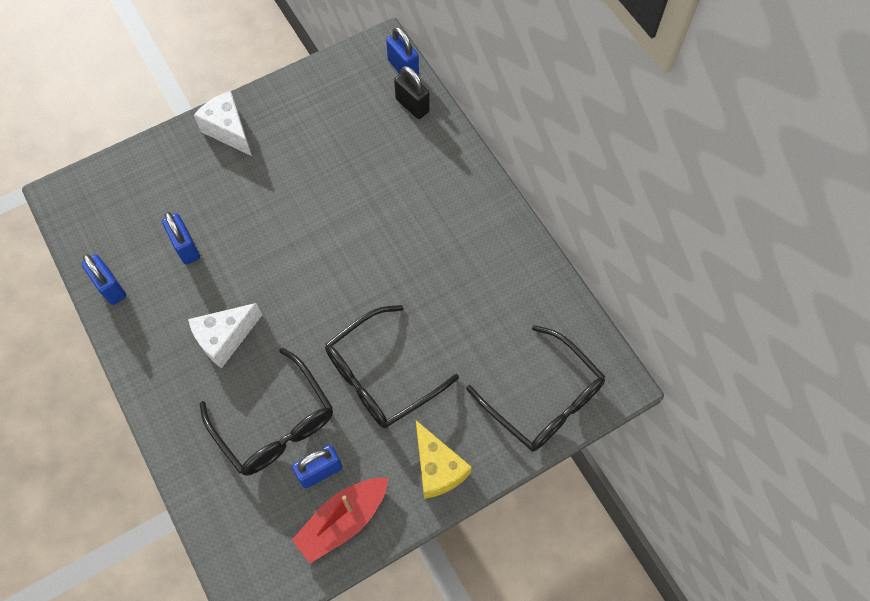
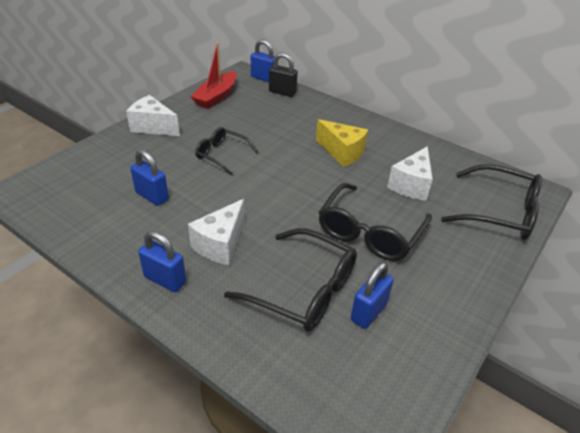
camera: 25 degrees left, 25 degrees down
(110, 287) = (91, 238): blue padlock -> blue padlock (165, 280)
(284, 204) = (222, 155): none -> black glasses
(343, 520) = (417, 343): red boat -> red boat (216, 97)
(437, 468) = (463, 278): yellow cheese -> yellow cheese (342, 152)
(470, 324) = (411, 185): none -> white cheese

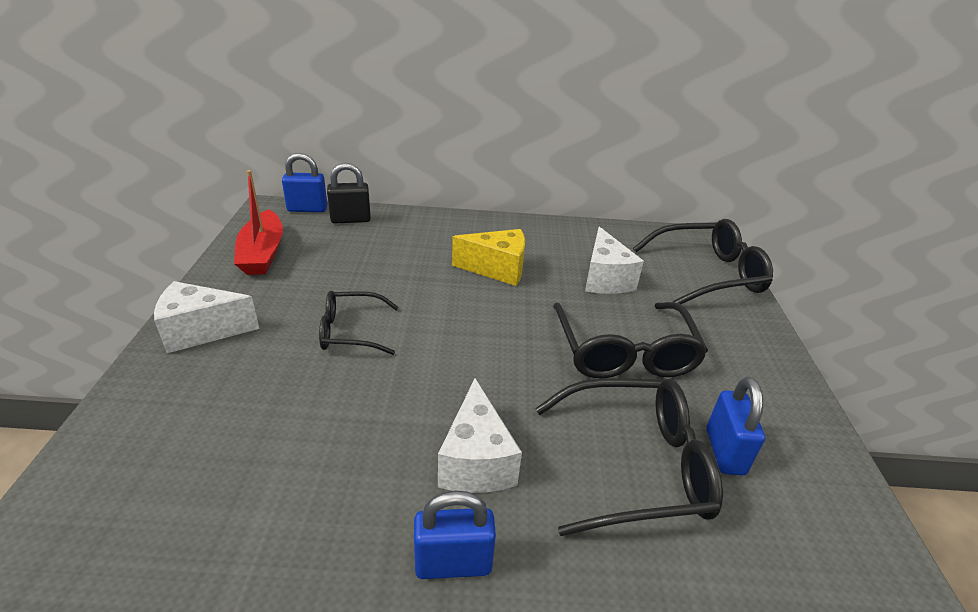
camera: 35 degrees left, 5 degrees down
(152, 196) = (303, 440): blue padlock -> none

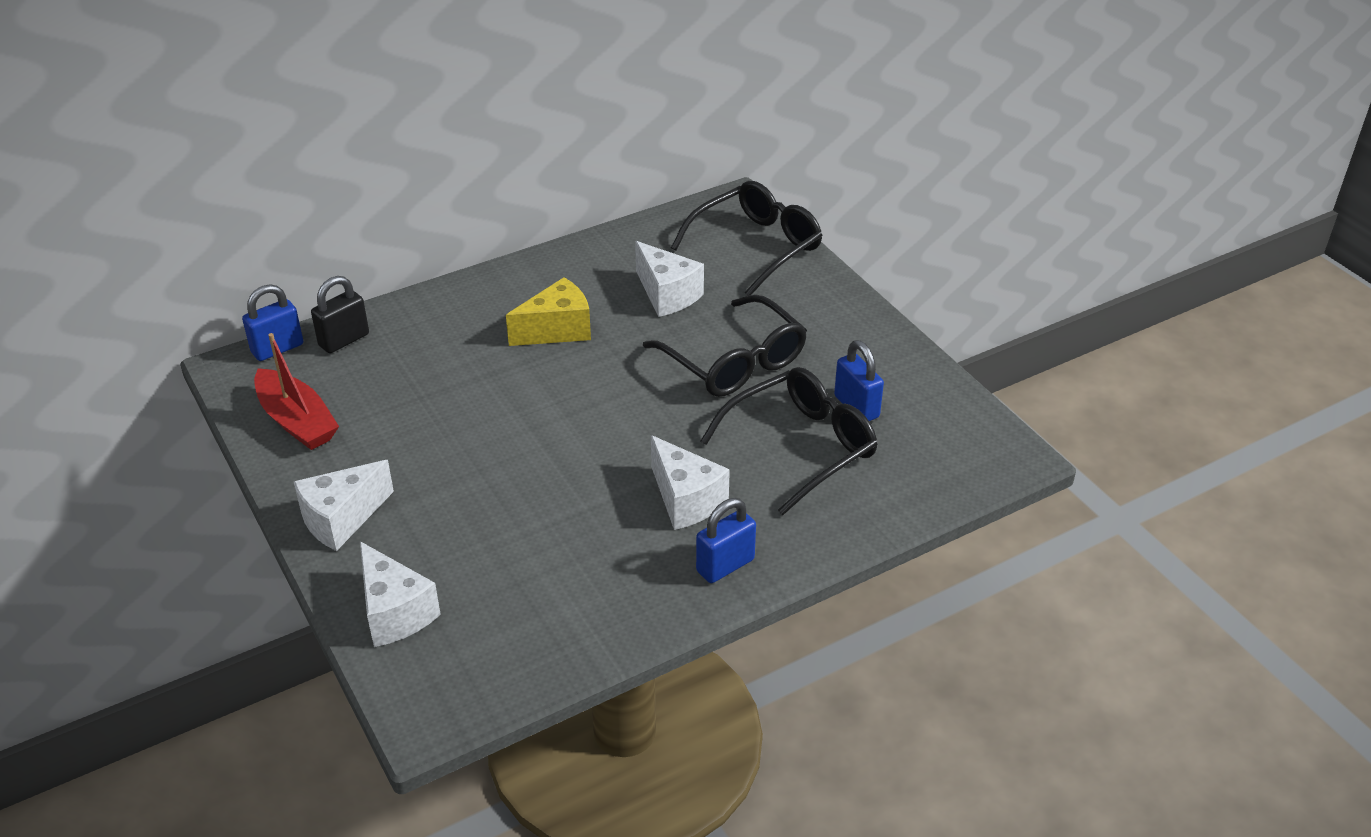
camera: 30 degrees left, 5 degrees up
(134, 430) = (395, 612): none -> white cheese
(351, 331) = (482, 453): black glasses -> none

